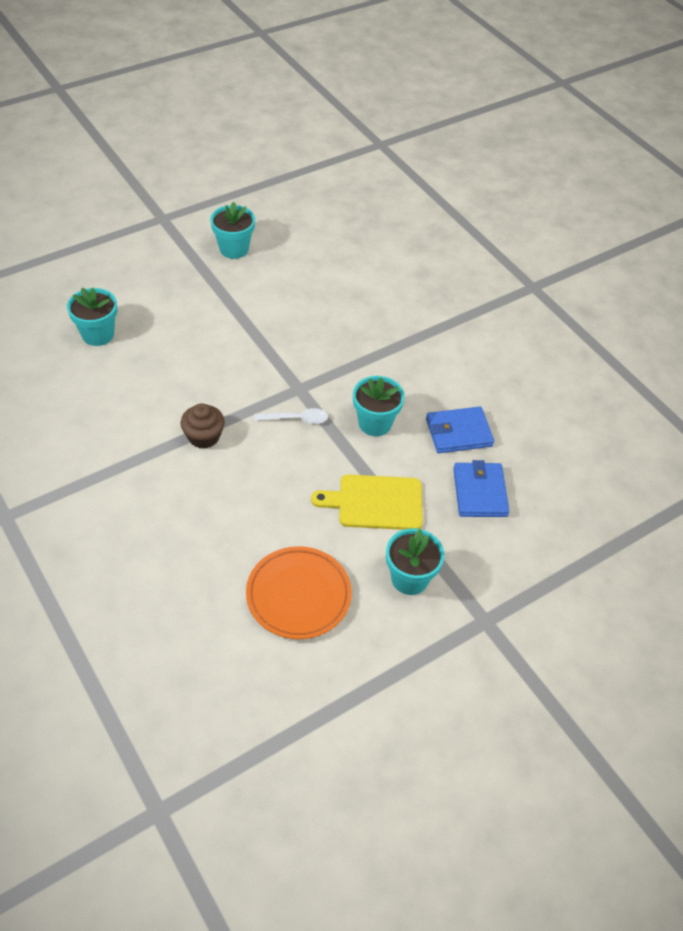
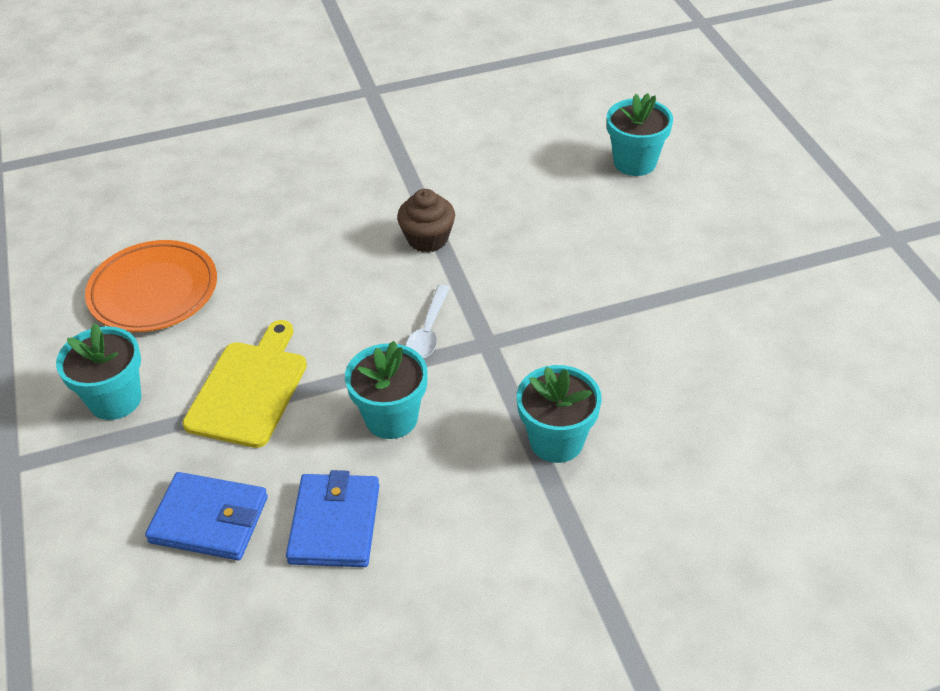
camera: 110 degrees right, 5 degrees down
(234, 249) = (817, 310): turquoise flower pot -> turquoise flower pot (556, 441)

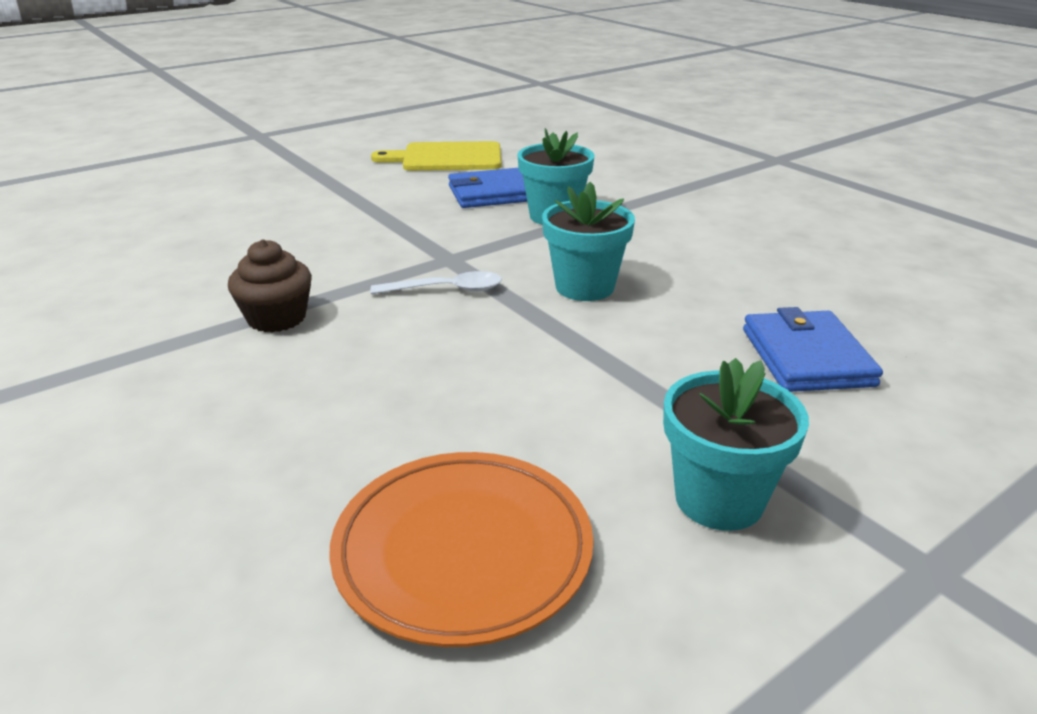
camera: 110 degrees left, 15 degrees down
(249, 389) = (610, 383): yellow cutting board -> yellow cutting board (447, 158)
(335, 524) = (733, 289): blue wallet -> blue wallet (493, 193)
(635, 162) = (127, 225): turquoise flower pot -> none

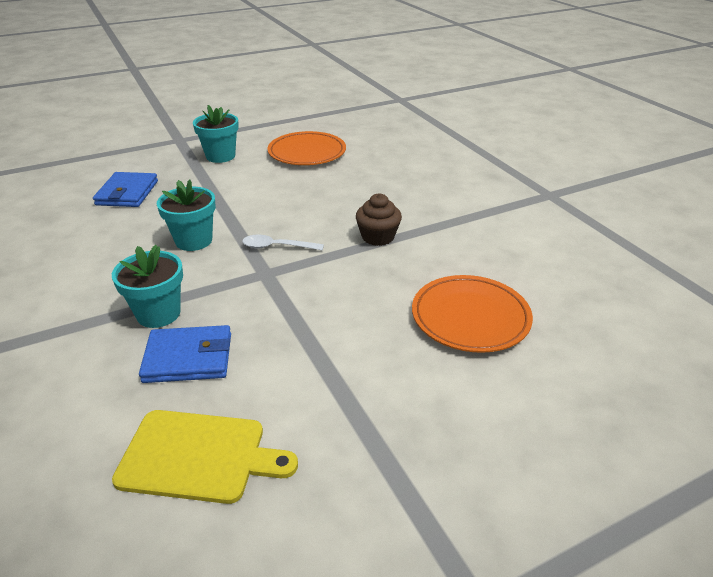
camera: 170 degrees left, 5 degrees up
(181, 239) = (470, 317): none -> orange plate

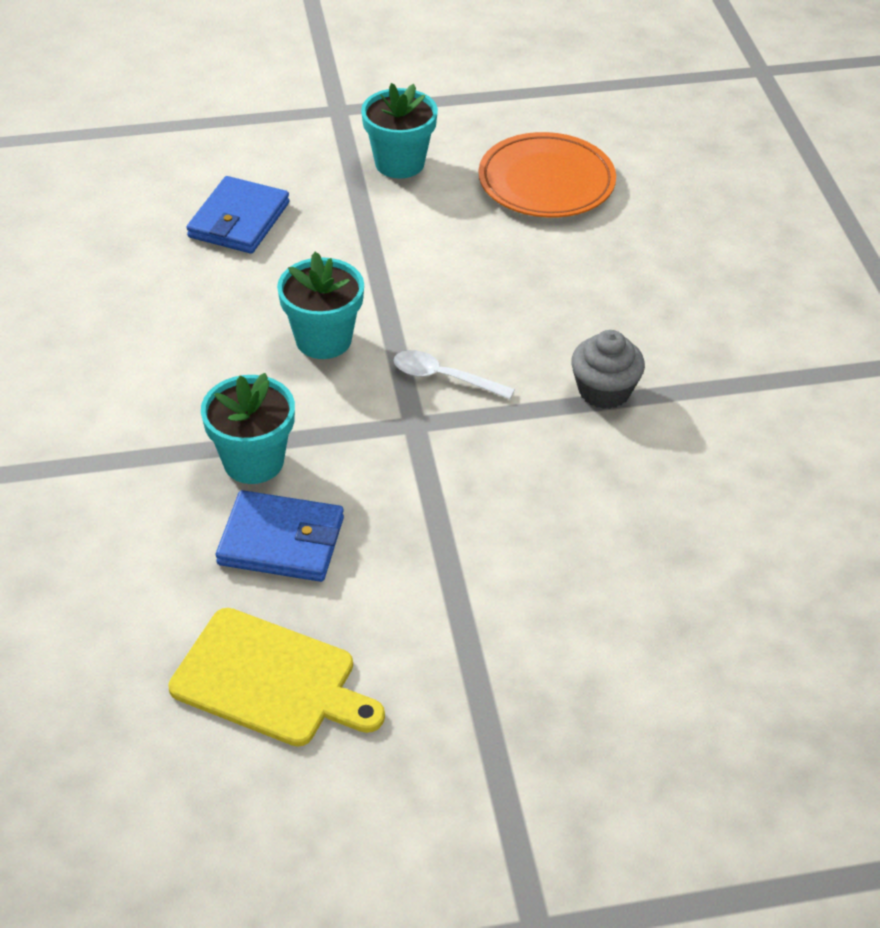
camera: 15 degrees right, 10 degrees up
(378, 237) = (604, 391): brown cupcake -> grey cupcake
(470, 317) = (686, 566): orange plate -> none

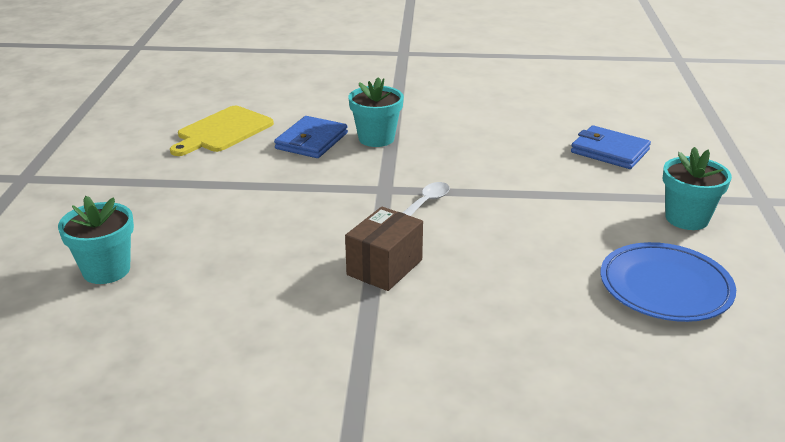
camera: 105 degrees right, 15 degrees down
(323, 340) = (476, 168): turquoise flower pot -> turquoise flower pot (106, 270)
(546, 182) = (665, 287): orange plate -> blue plate
(604, 391) = (384, 267): grey cupcake -> brown box

